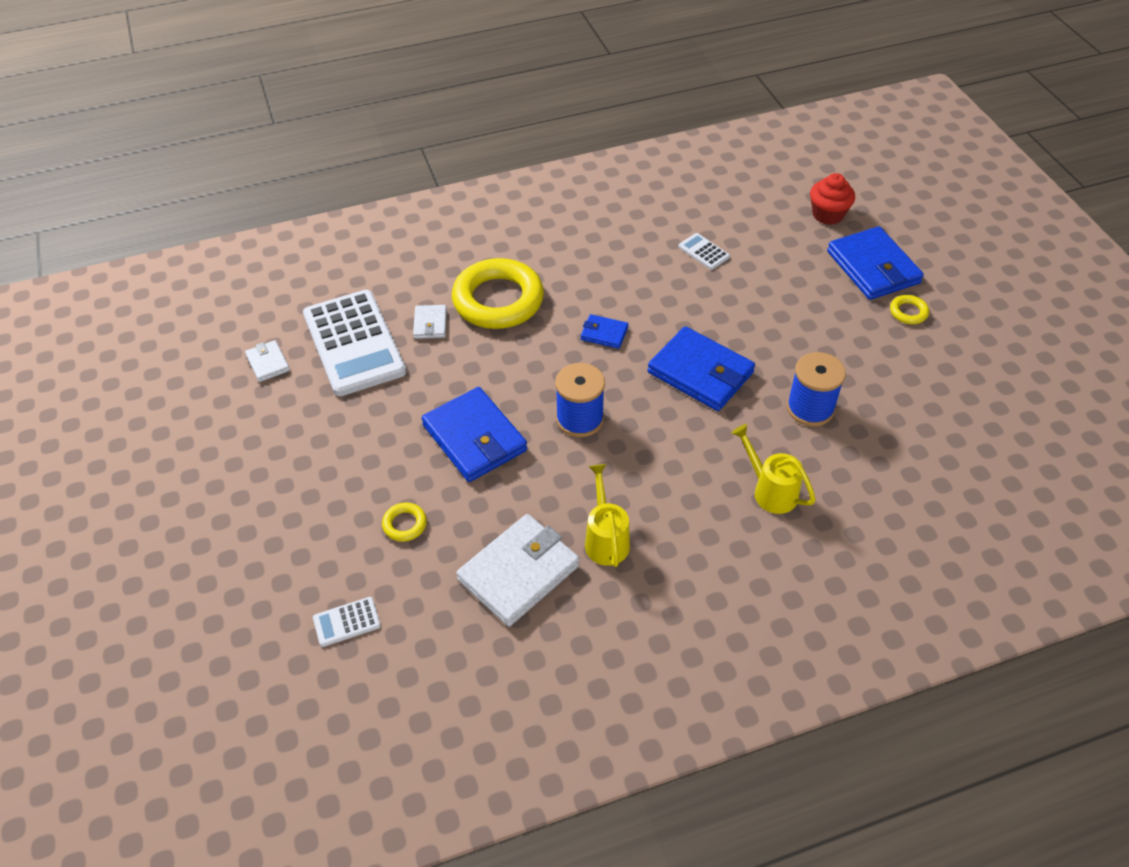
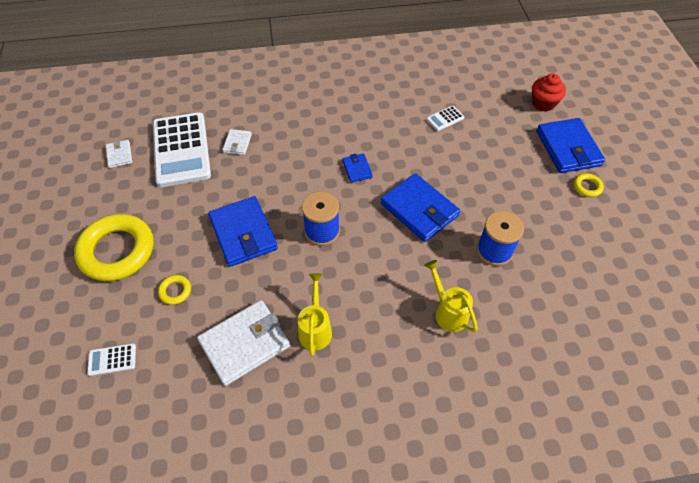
camera: 10 degrees right, 5 degrees up
(498, 300) = (289, 133): yellow ring -> yellow ring (117, 251)
(604, 333) = (357, 169): blue wallet -> blue wallet turned 45 degrees clockwise
(703, 252) = (445, 118): white calculator -> white calculator turned 90 degrees counterclockwise

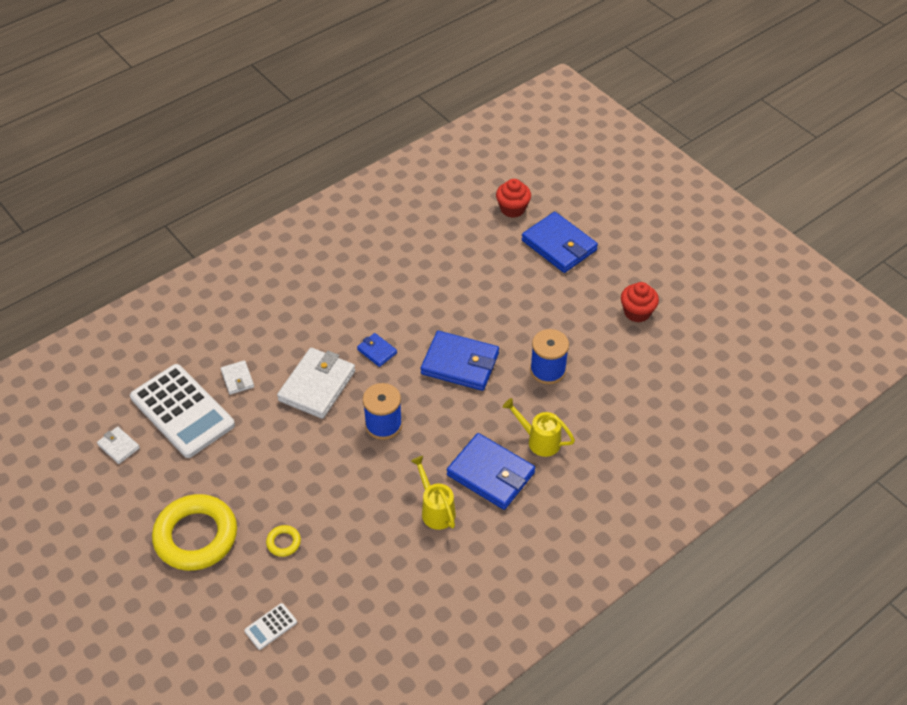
camera: 30 degrees left, 5 degrees down
(243, 233) = (310, 461): blue wallet -> blue wallet (490, 474)
(245, 344) = (382, 553): white wallet -> white wallet (317, 386)
(445, 118) = (429, 264): white calculator -> none
(587, 187) = (594, 276): yellow ring -> none
(611, 236) = (637, 312): none -> red cupcake

